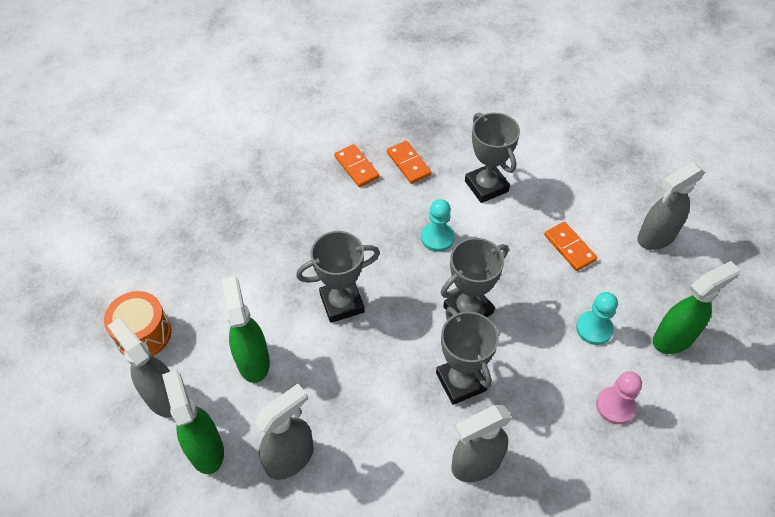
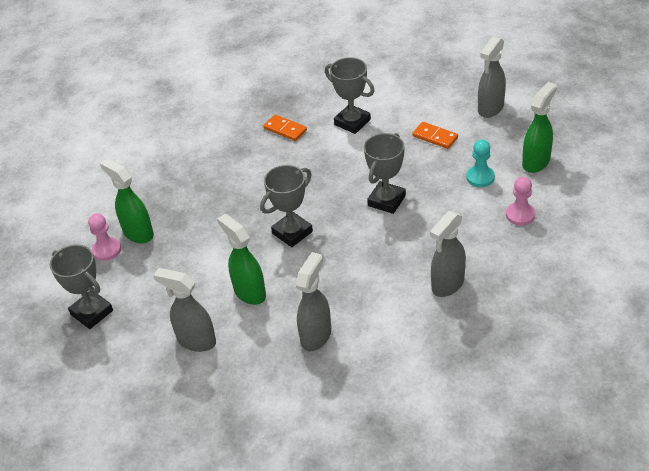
camera: 20 degrees left, 10 degrees down
(143, 334) = (152, 311): orange drum -> none
(144, 233) = (107, 250): none -> pink pawn
(206, 449) = (250, 357): green spray bottle -> green spray bottle (138, 233)
(356, 167) = (246, 146): orange domino -> none
(437, 238) = (336, 167): turquoise pawn -> none
(461, 381) = (408, 243): grey trophy -> grey trophy (92, 312)

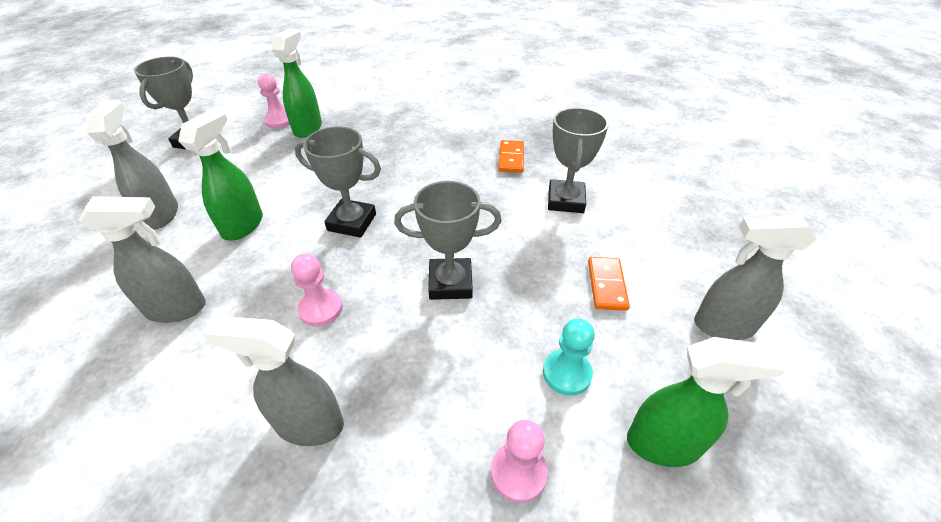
camera: 55 degrees right, 0 degrees up
(366, 264) = (320, 309): none -> pink pawn

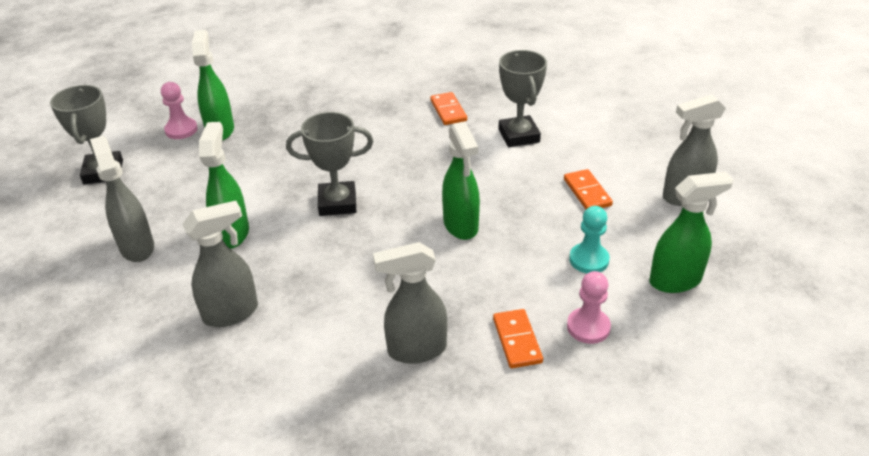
camera: 20 degrees left, 5 degrees down
(320, 309) = (363, 275): pink pawn -> none
(424, 457) = (517, 340): none -> orange domino
(450, 283) = (461, 226): grey trophy -> green spray bottle

